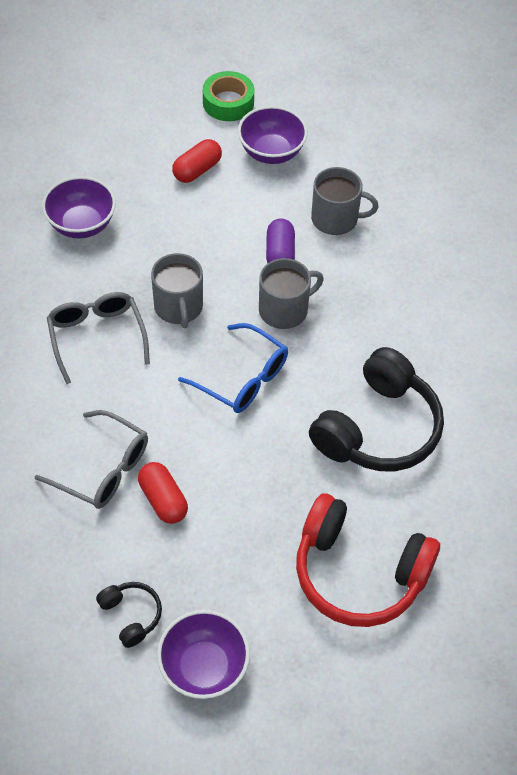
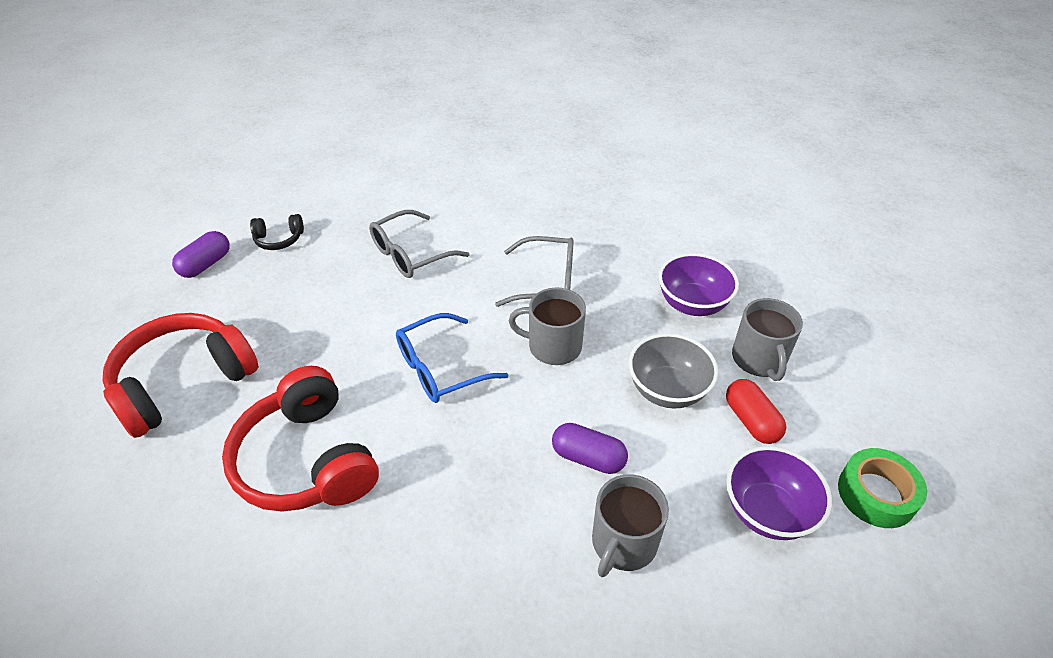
camera: 115 degrees right, 10 degrees down
(163, 500) = (356, 280): red capsule -> none
(191, 222) = (667, 390): none -> grey bowl
(204, 667) = (206, 264): purple bowl -> purple capsule
(284, 310) = (505, 433): grey mug -> grey mug (759, 359)
(378, 428) = (307, 460): black headphones -> red headphones

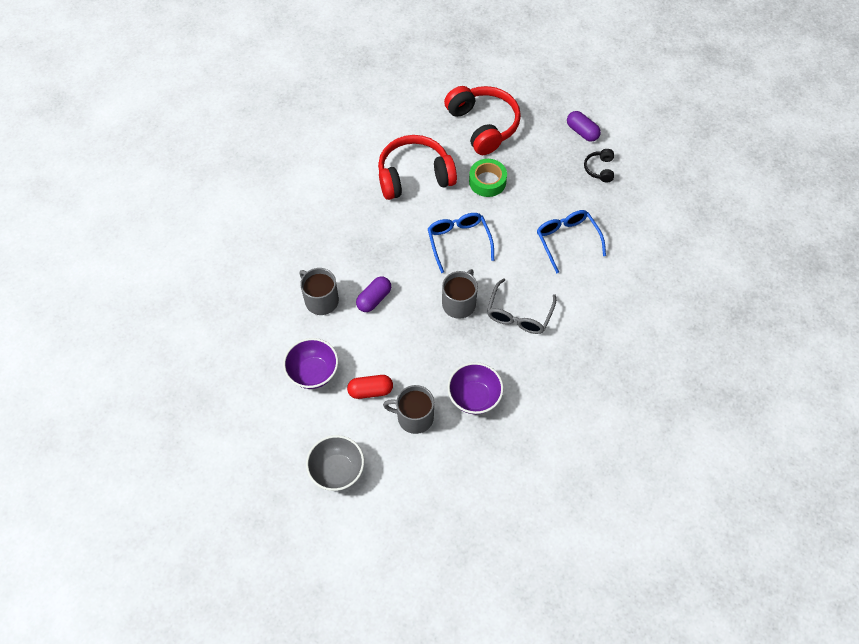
camera: 105 degrees right, 15 degrees up
(411, 254) = (567, 240): grey glasses -> blue glasses
(667, 390) = (406, 354): grey bowl -> grey bowl (337, 470)
(876, 494) = (303, 433): green tape -> green tape (487, 181)

